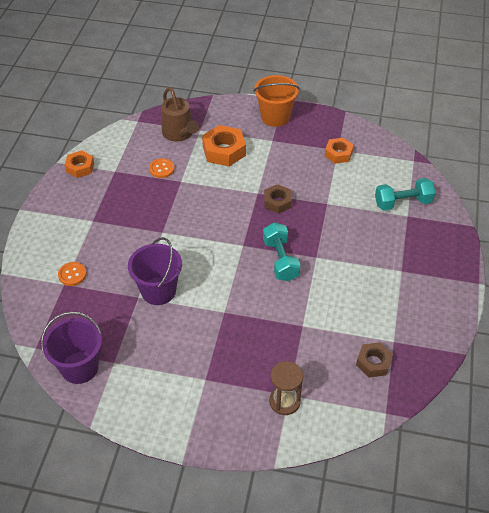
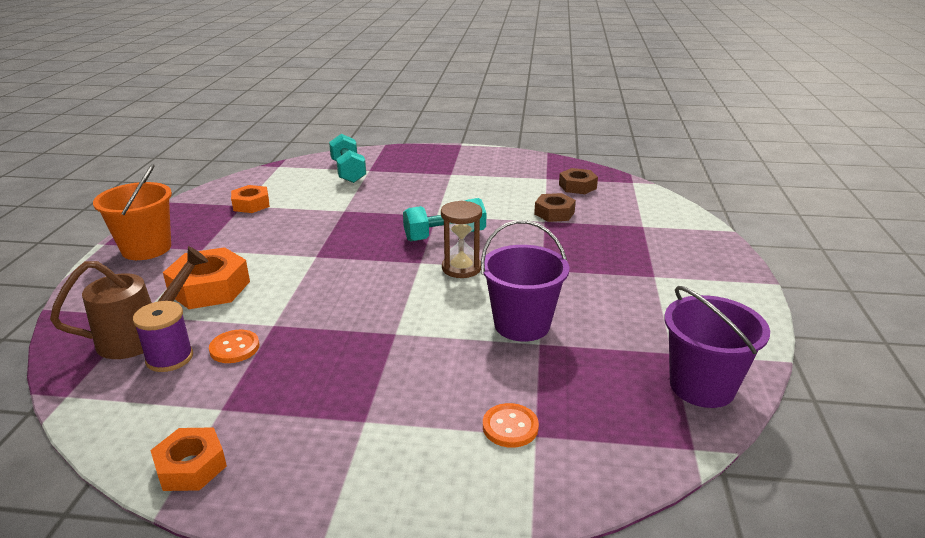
camera: 95 degrees left, 20 degrees down
(158, 147) = (169, 358): none -> purple spool
(277, 202) = (337, 241): brown nut -> brown nut (554, 213)
(284, 401) = (653, 227): brown hourglass -> brown hourglass (461, 268)

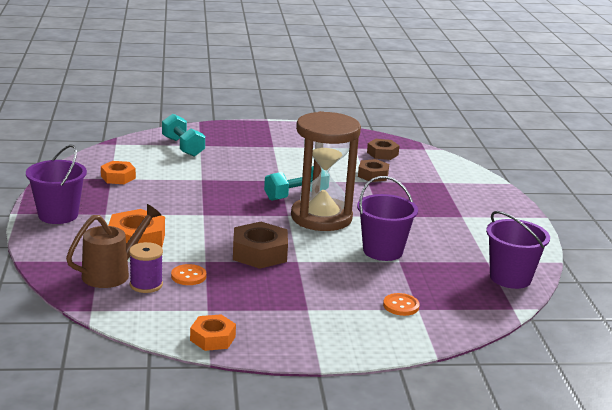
camera: 15 degrees left, 5 degrees down
(146, 248) = (58, 215): orange bucket -> purple bucket
(351, 317) = (259, 253): none -> brown nut
(461, 268) = (321, 217): brown hourglass -> brown hourglass, size x2.02

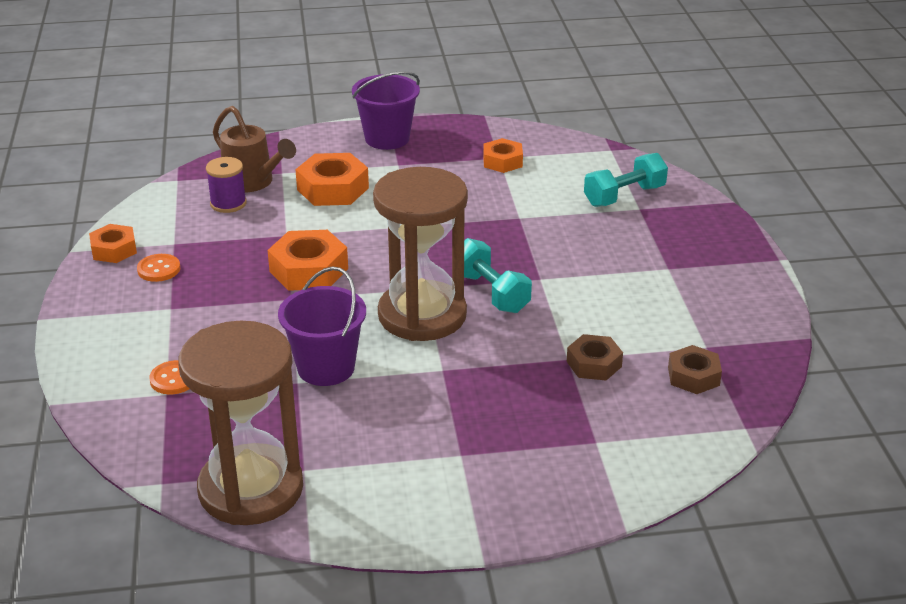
camera: 90 degrees right, 10 degrees up
(188, 276) = (248, 227): orange button -> orange button (159, 269)
(259, 253) = (308, 270): brown nut -> orange nut
(510, 278) = (251, 489): purple bucket -> brown hourglass

